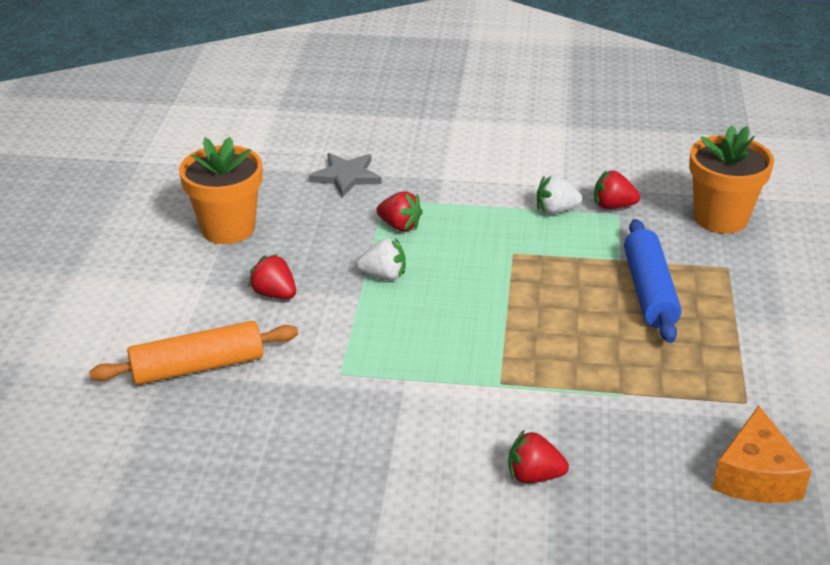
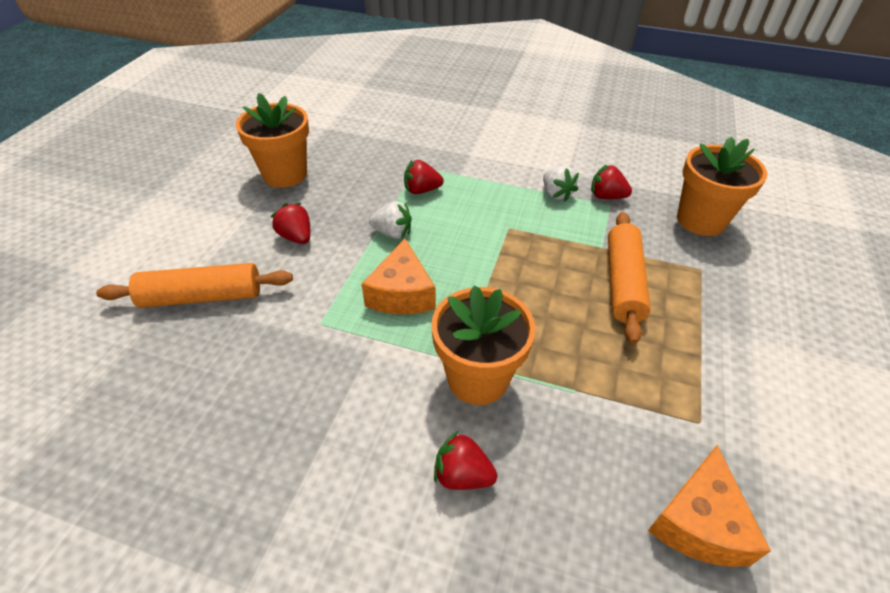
camera: 10 degrees right, 10 degrees up
(346, 176) = (394, 143): grey star -> none
(400, 226) = (421, 190): red strawberry -> red strawberry turned 135 degrees clockwise
(417, 334) = (401, 293): none -> orange cheese
(523, 397) = (477, 378): none -> orange flower pot
(556, 210) = (556, 194): white strawberry -> white strawberry turned 120 degrees counterclockwise
(649, 291) = (623, 282): blue rolling pin -> orange rolling pin

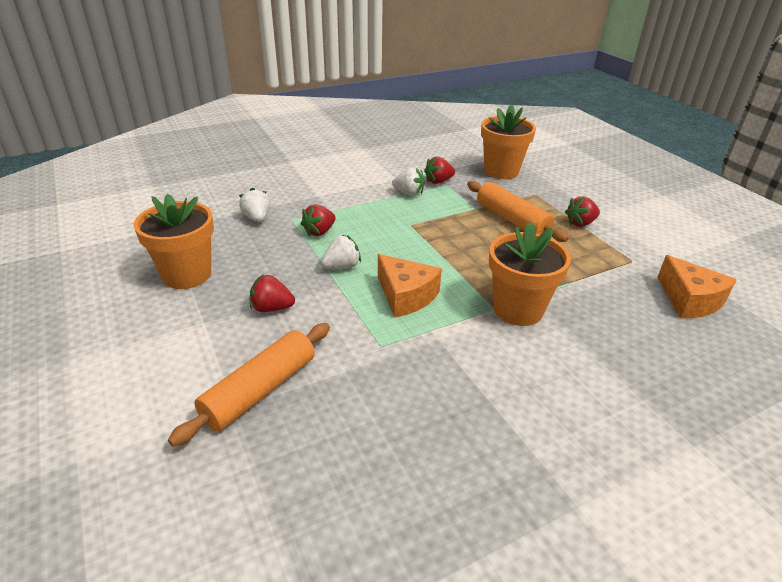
camera: 45 degrees left, 10 degrees down
(393, 151) = (257, 218): none -> white strawberry
(462, 475) = (583, 358): red strawberry -> red strawberry (580, 223)

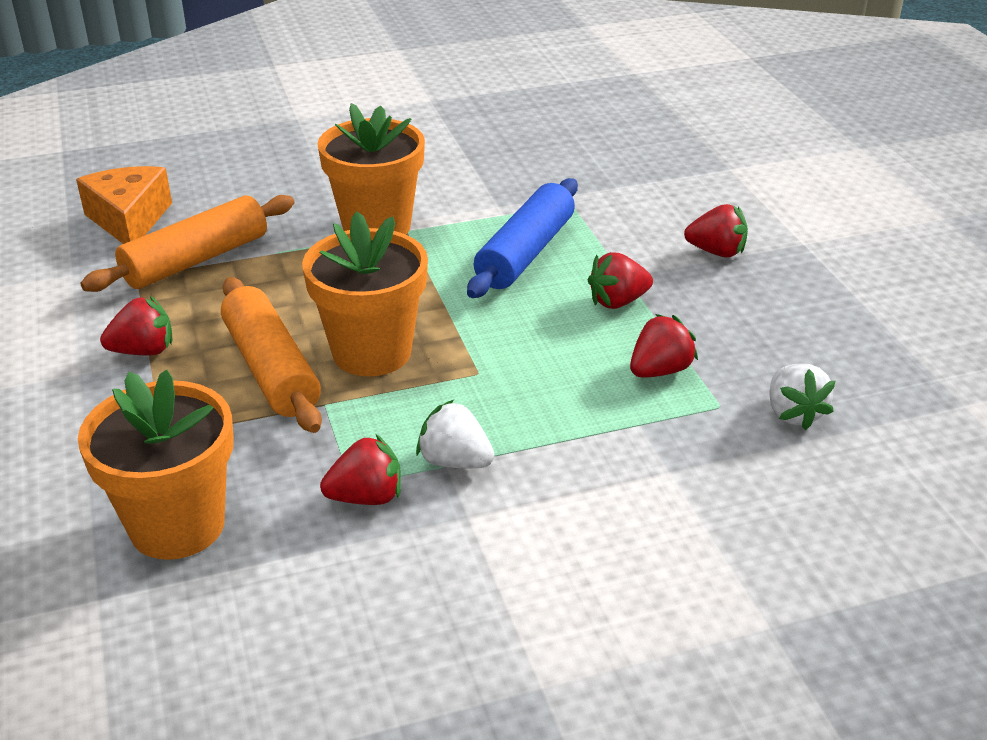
camera: 170 degrees left, 0 degrees up
(187, 275) = (866, 307): orange flower pot -> orange flower pot (372, 352)
(260, 390) = (707, 178): orange rolling pin -> orange rolling pin (196, 260)
(342, 266) = (617, 301): white strawberry -> red strawberry
(406, 296) = (525, 253): orange cheese -> blue rolling pin

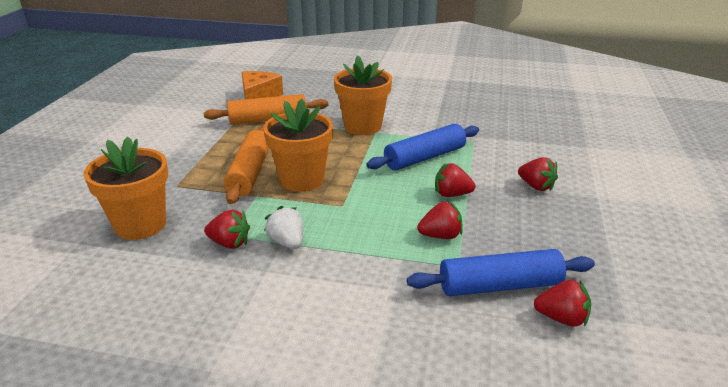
camera: 30 degrees right, 5 degrees down
(143, 351) = (207, 149): red strawberry -> red strawberry (561, 318)
(793, 413) = (499, 285): white strawberry -> blue rolling pin

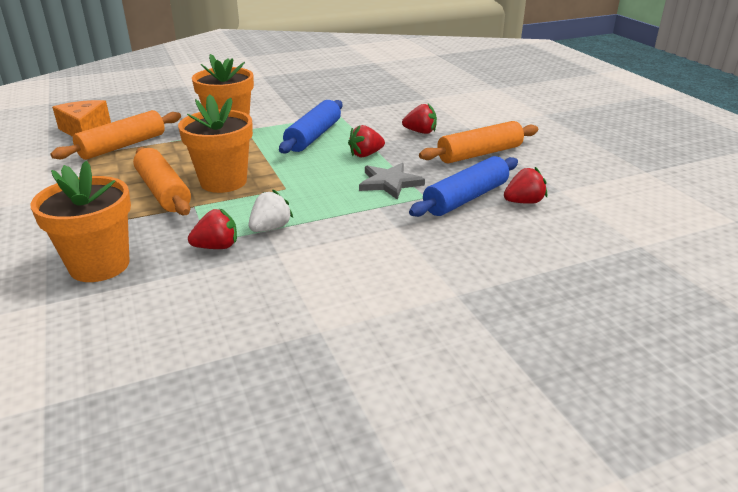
camera: 35 degrees left, 0 degrees up
(287, 242) = (270, 228): white strawberry -> white strawberry turned 105 degrees clockwise
(440, 236) = (390, 183): red strawberry -> grey star
(575, 236) = (479, 154): none -> orange rolling pin

